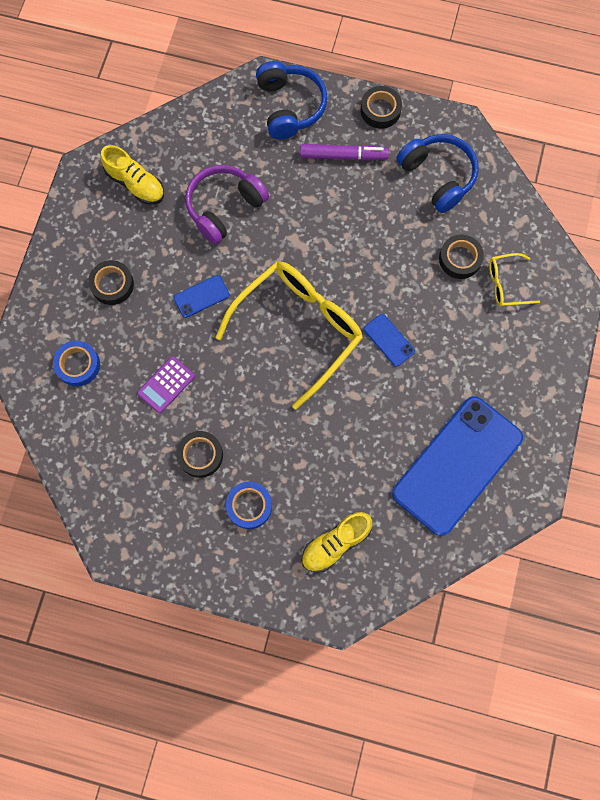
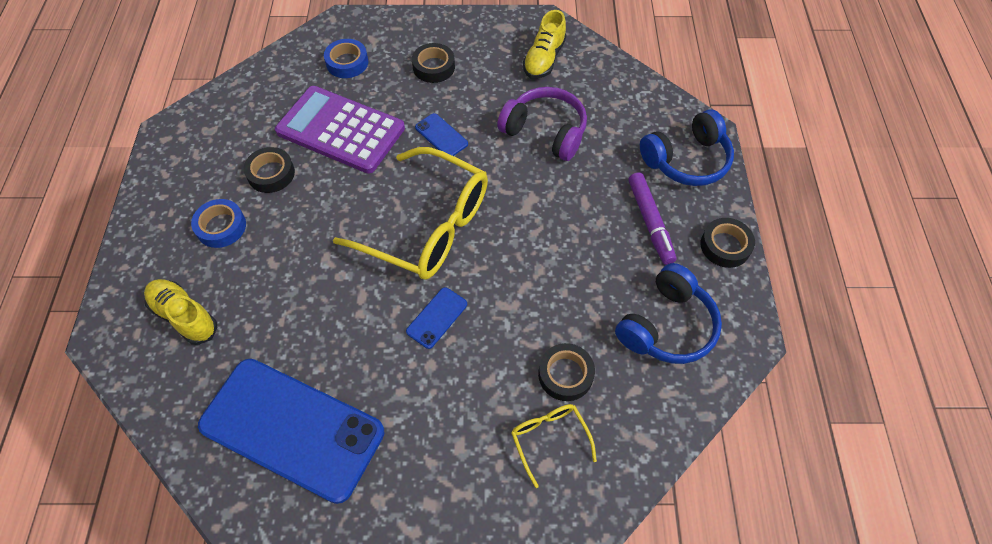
camera: 75 degrees right, 15 degrees down
(166, 384) = (341, 130): purple calculator -> purple calculator, size x2.09

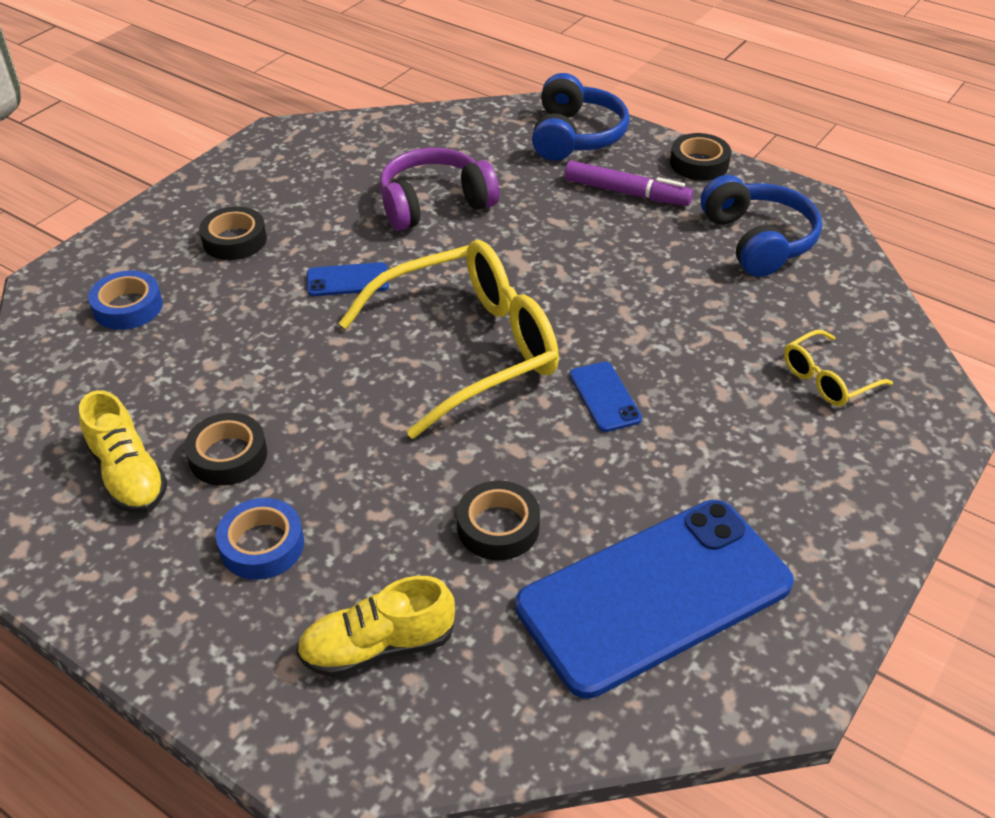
camera: 55 degrees left, 15 degrees down
(341, 130) = (234, 359): purple calculator -> none
(544, 59) = (331, 158): yellow shoe -> yellow shoe (128, 475)
(549, 439) = (827, 379): yellow glasses -> yellow glasses turned 45 degrees counterclockwise
(565, 374) = (759, 333): black tape -> black tape (498, 527)

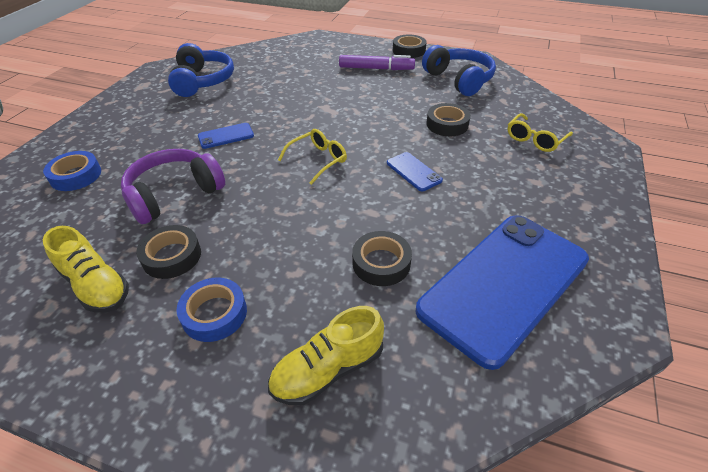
camera: 15 degrees left, 0 degrees up
(234, 240) = (144, 126): black tape -> black tape (447, 124)
(434, 204) = (267, 89): purple headphones -> purple headphones (174, 194)
(469, 348) = (318, 160): yellow glasses -> yellow glasses, size x0.45
(575, 136) = (335, 47): blue headphones -> blue headphones (202, 81)

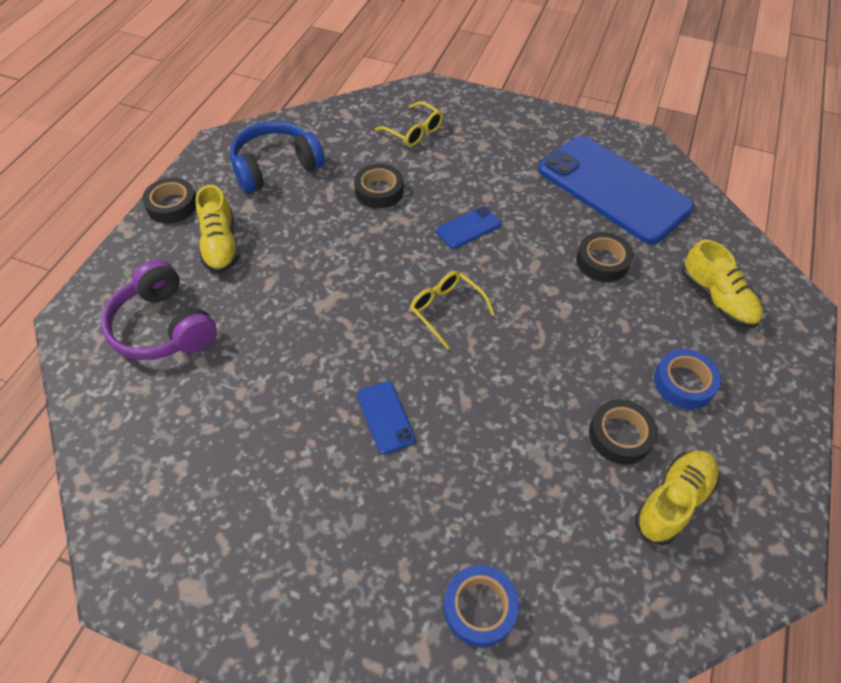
camera: 90 degrees left, 10 degrees up
(174, 194) = (517, 456): purple headphones -> purple headphones (164, 326)
(202, 81) = (203, 481): blue headphones -> none
(376, 68) = (220, 245): purple marker -> yellow shoe

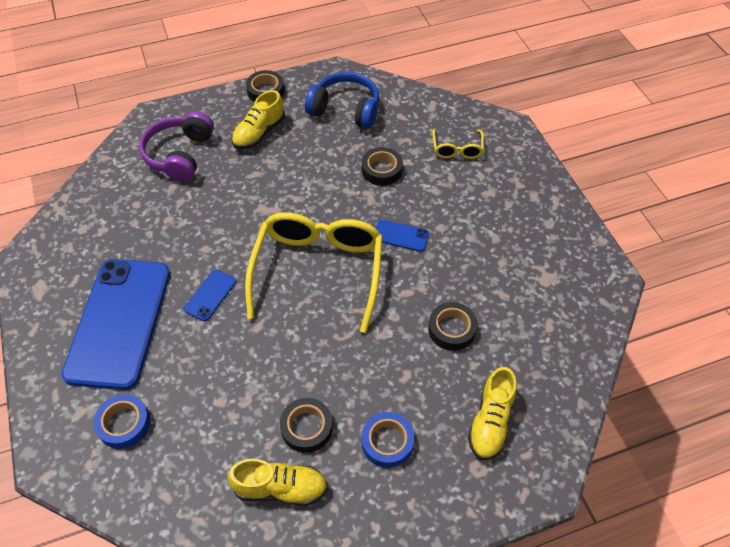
camera: 50 degrees right, 0 degrees up
(446, 309) = (318, 270): yellow glasses -> yellow glasses, size x2.20
(613, 189) = (534, 293): blue phone -> blue phone (119, 322)

